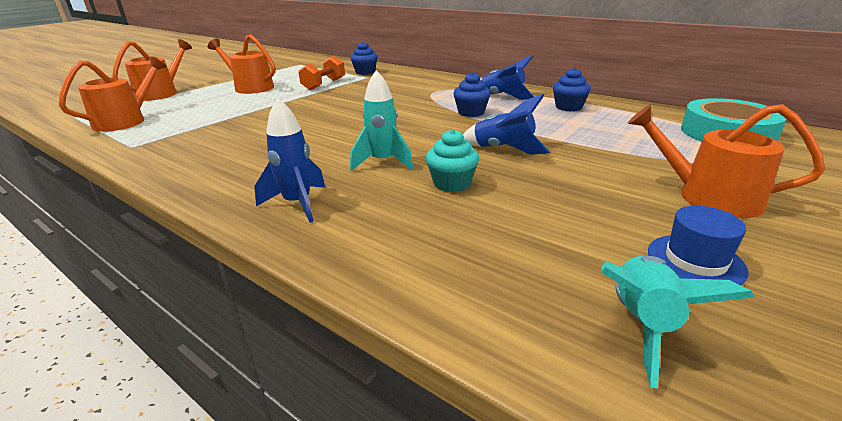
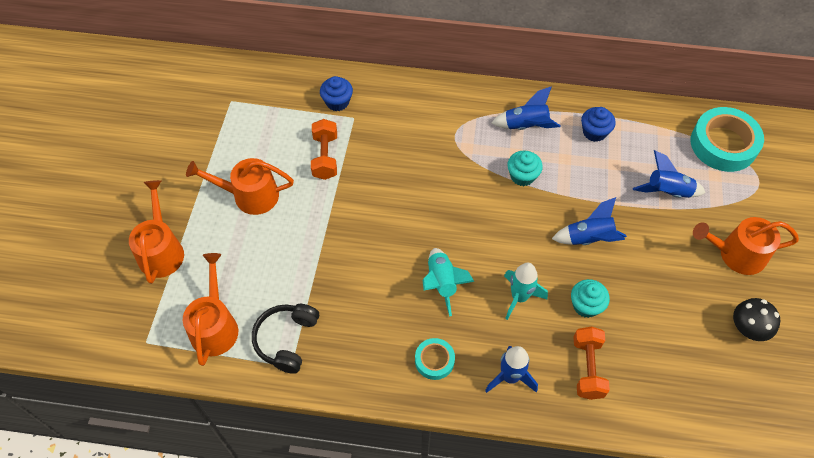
camera: 30 degrees left, 30 degrees up
(154, 136) = (286, 340): none -> black headphones
(243, 174) = (434, 360): none -> turquoise tape
(398, 224) = (587, 368): none -> orange dumbbell
(471, 112) = (522, 176): blue cupcake -> turquoise cupcake
(629, 144) = (667, 192): none -> blue rocket
(642, 324) = (741, 390): turquoise rocket -> turquoise rocket (442, 283)
(695, 261) = (747, 328): blue hat -> black mushroom

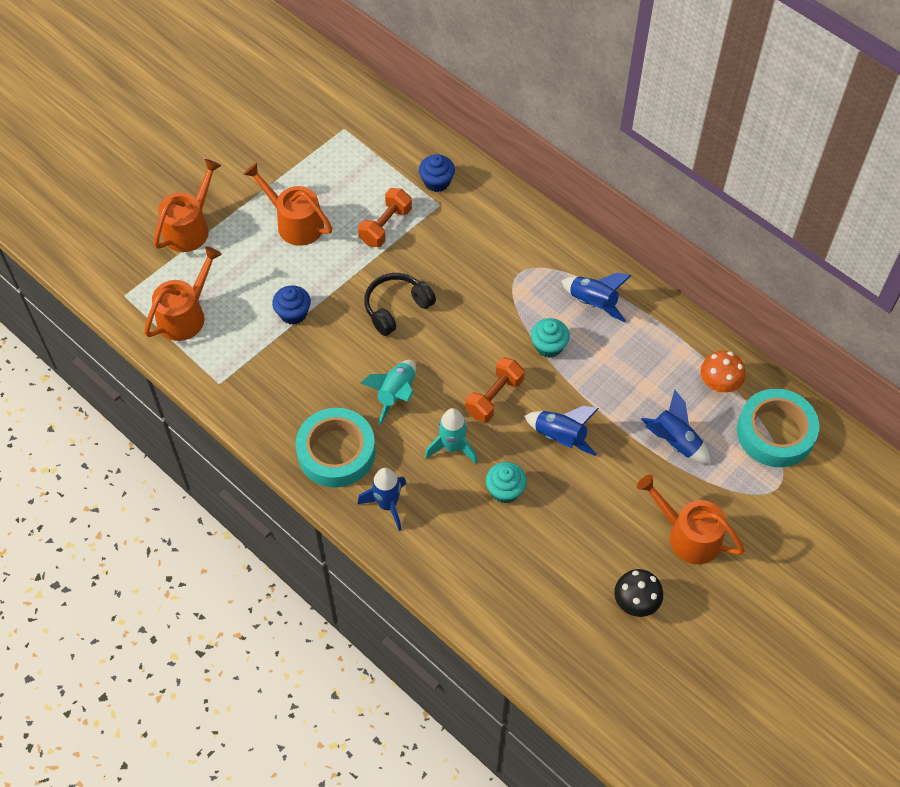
camera: 35 degrees right, 0 degrees up
(286, 340) = (232, 361): black headphones -> black headphones (396, 308)
(434, 360) = (336, 452): turquoise tape -> turquoise tape, size x1.92
(587, 368) = (460, 540): orange dumbbell -> orange dumbbell (494, 397)
(594, 132) = (655, 347): blue cupcake -> blue cupcake (293, 313)
(658, 132) = (719, 383): none -> orange mushroom

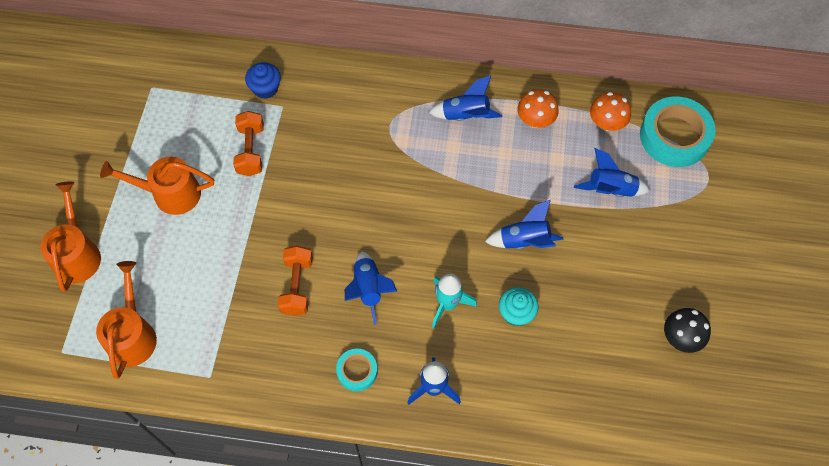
camera: 35 degrees left, 5 degrees up
(293, 313) = (228, 273): blue cupcake -> none
(336, 452) = (357, 371): turquoise tape -> turquoise tape, size x0.52
(396, 308) = (313, 215): black headphones -> none
(396, 394) = (368, 289): turquoise rocket -> blue rocket
(494, 397) = (449, 241): orange dumbbell -> orange dumbbell (297, 286)
(548, 346) = (459, 172): turquoise cupcake -> none
(654, 343) = (535, 120): none -> orange mushroom
(688, 536) = (677, 258): orange watering can -> none

